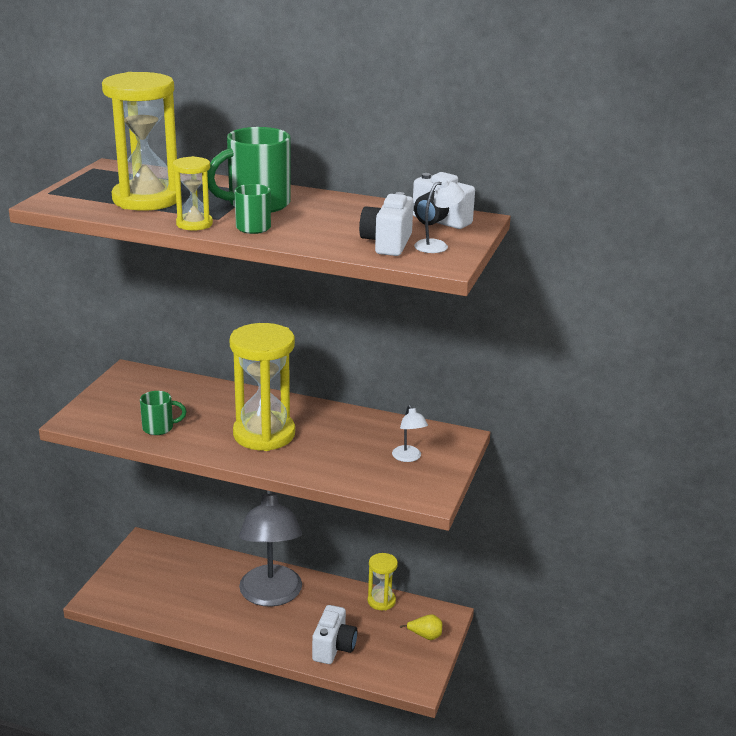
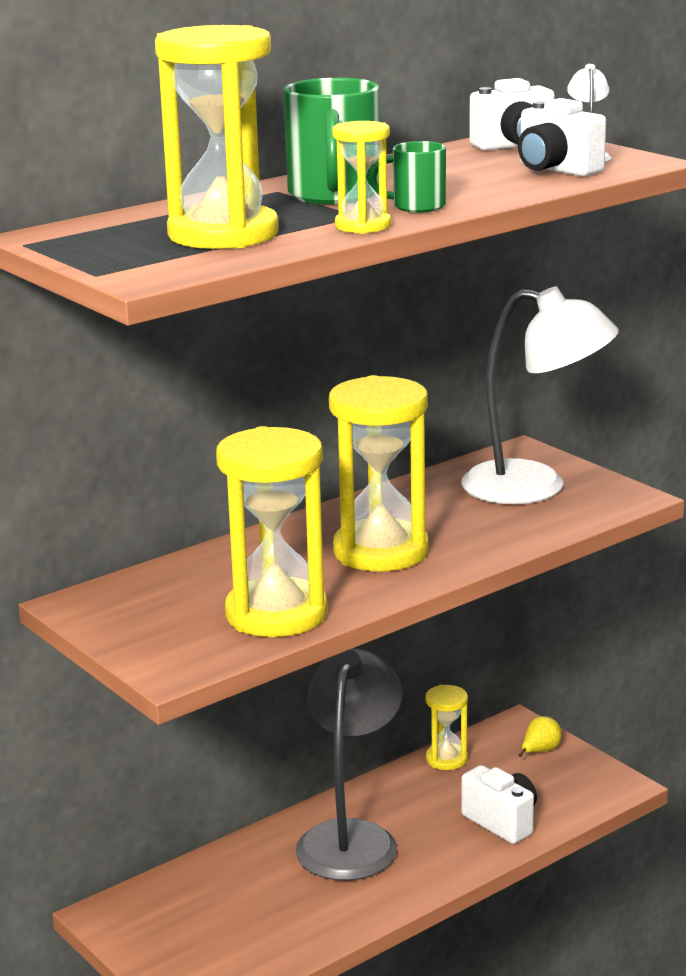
camera: 55 degrees left, 5 degrees down
(159, 428) = (276, 614): green mug -> yellow hourglass
(271, 596) = (351, 838): grey lamp -> grey lamp turned 105 degrees counterclockwise
(408, 458) = (535, 486): white lamp -> white lamp, size x2.49

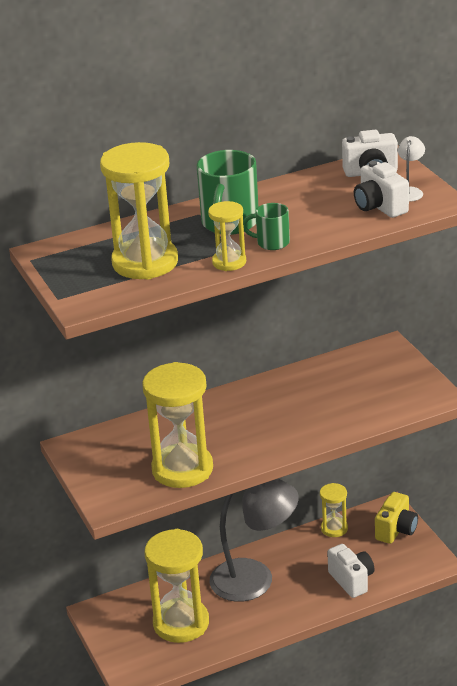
camera: 15 degrees right, 10 degrees up
(351, 838) = (255, 579): grey lamp -> grey lamp turned 60 degrees clockwise
(381, 551) = (263, 425): yellow hourglass -> yellow hourglass (181, 623)
(535, 486) = (382, 380): white lamp -> none
(540, 751) = (396, 530): yellow pear -> yellow camera

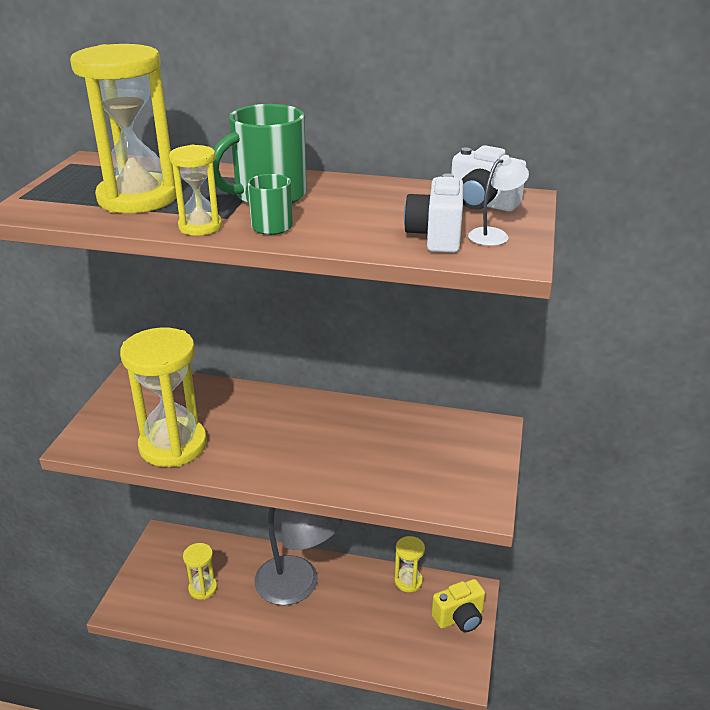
camera: 35 degrees right, 0 degrees up
(181, 623) = (203, 588): yellow hourglass -> yellow hourglass, size x0.51
(352, 580) = (371, 642): white camera -> none

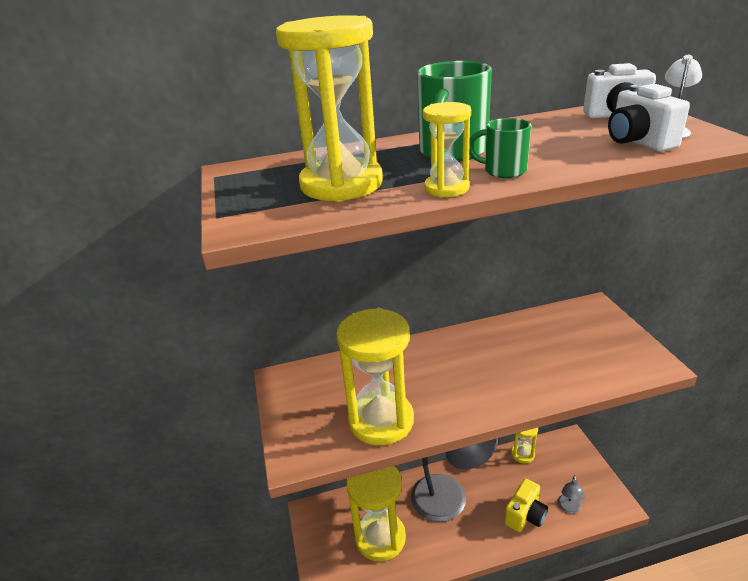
camera: 25 degrees left, 0 degrees up
(203, 588) = (380, 538): yellow hourglass -> yellow hourglass, size x1.95
(407, 654) = (569, 508): none -> grey lamp
(459, 618) = (578, 464): yellow camera -> yellow camera (525, 516)

